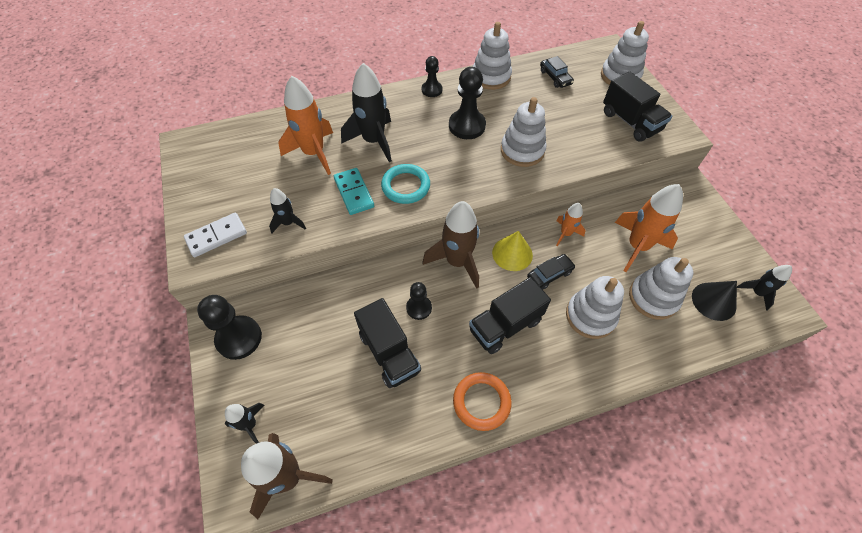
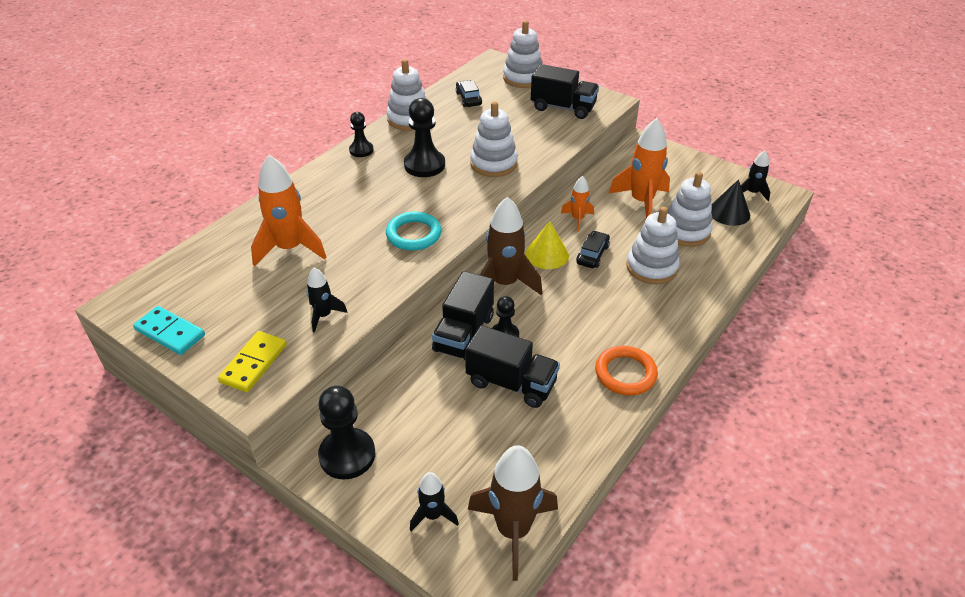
camera: 35 degrees left, 15 degrees down
(216, 236) = (253, 363): white domino -> yellow domino
(354, 193) = (367, 261): turquoise domino -> turquoise domino (170, 332)
(373, 141) = (344, 213): black rocket -> none
(505, 325) = (591, 309): black truck -> black truck (464, 334)
(555, 77) = (468, 99): black car -> black car turned 135 degrees counterclockwise

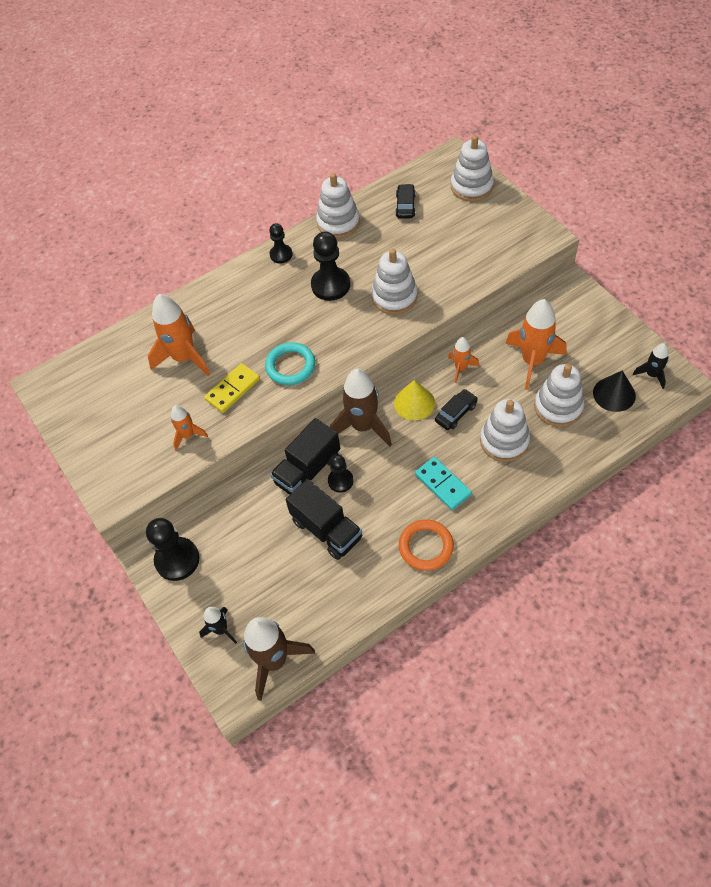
camera: 25 degrees right, 15 degrees up
(170, 332) = (70, 422): turquoise domino -> turquoise domino (443, 484)
(253, 363) = (122, 468): yellow domino -> yellow domino (232, 389)
(323, 315) = (188, 435): black rocket -> orange rocket
(563, 108) = (493, 236): black truck -> none

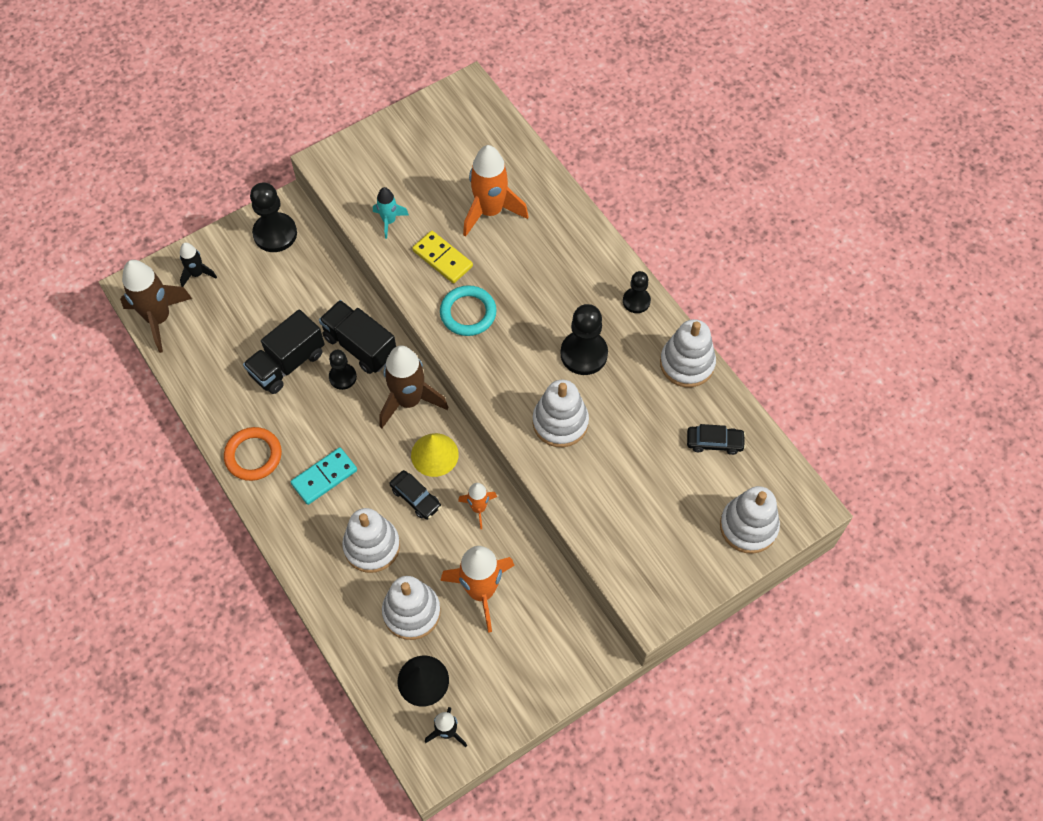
camera: 85 degrees right, 5 degrees up
(188, 435) = (389, 221): orange rocket -> turquoise rocket

